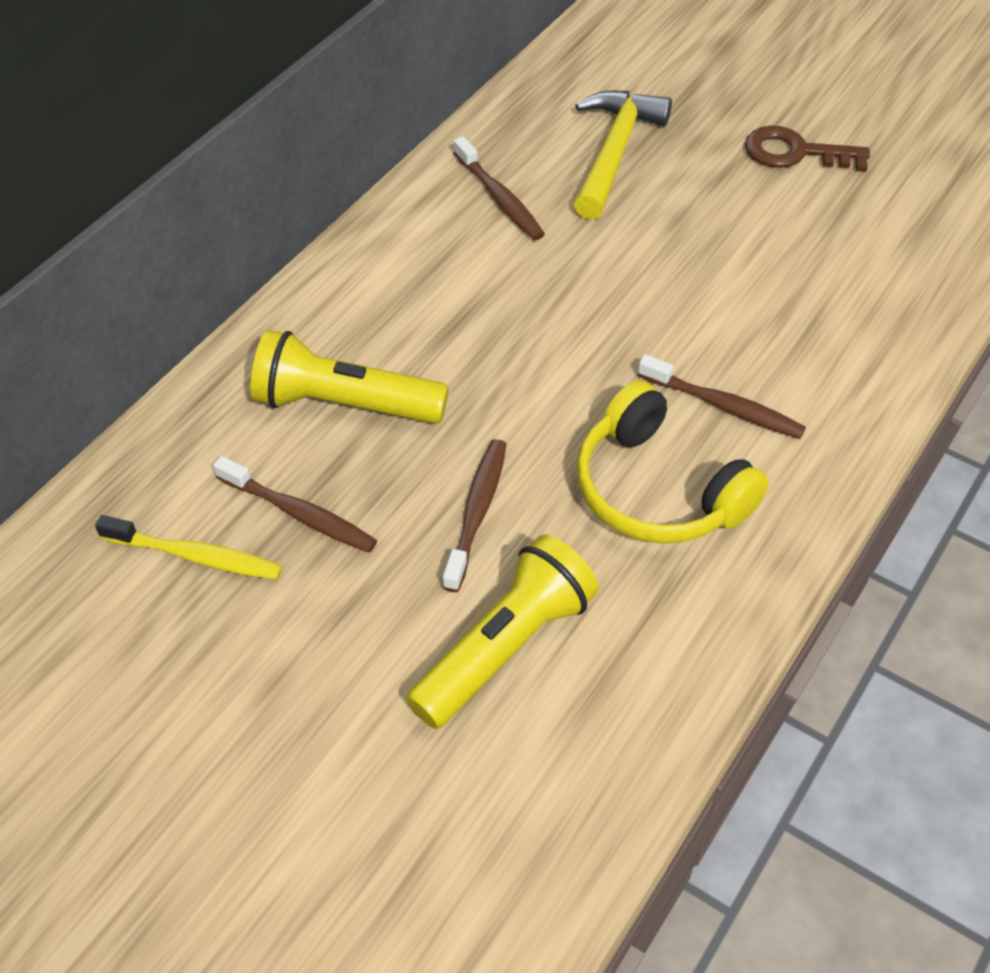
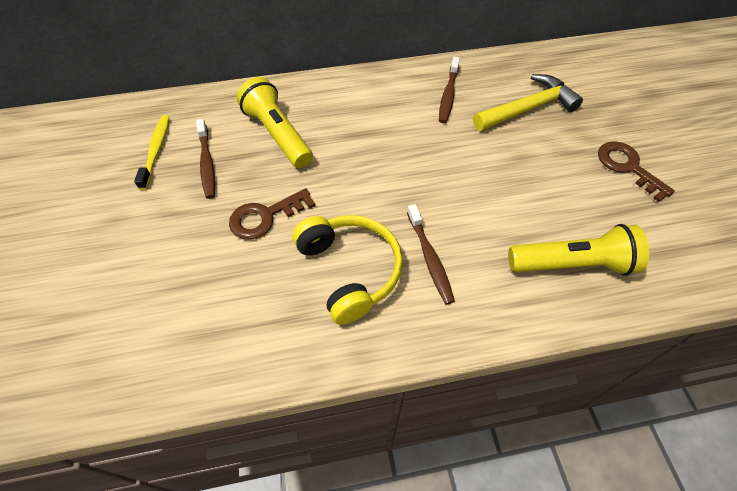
camera: 45 degrees right, 5 degrees up
(195, 556) = (156, 151): yellow toothbrush -> yellow toothbrush turned 150 degrees counterclockwise
(476, 513) = (265, 217): brown toothbrush -> brown key
(505, 648) = (200, 281): yellow flashlight -> yellow flashlight (572, 264)
(658, 489) = (349, 271): yellow headphones -> yellow headphones turned 150 degrees clockwise

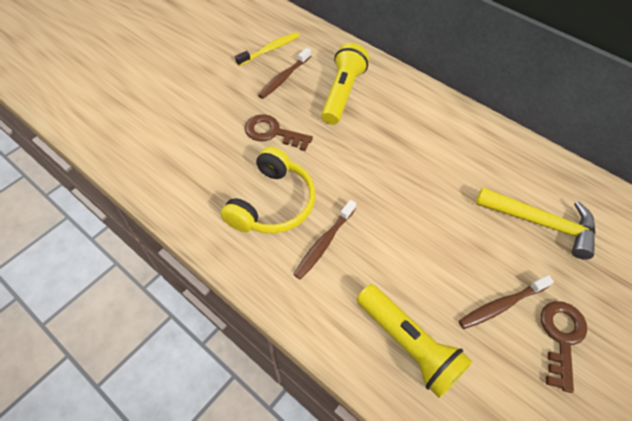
camera: 50 degrees right, 0 degrees up
(448, 95) = (490, 161): brown toothbrush -> brown toothbrush (502, 305)

